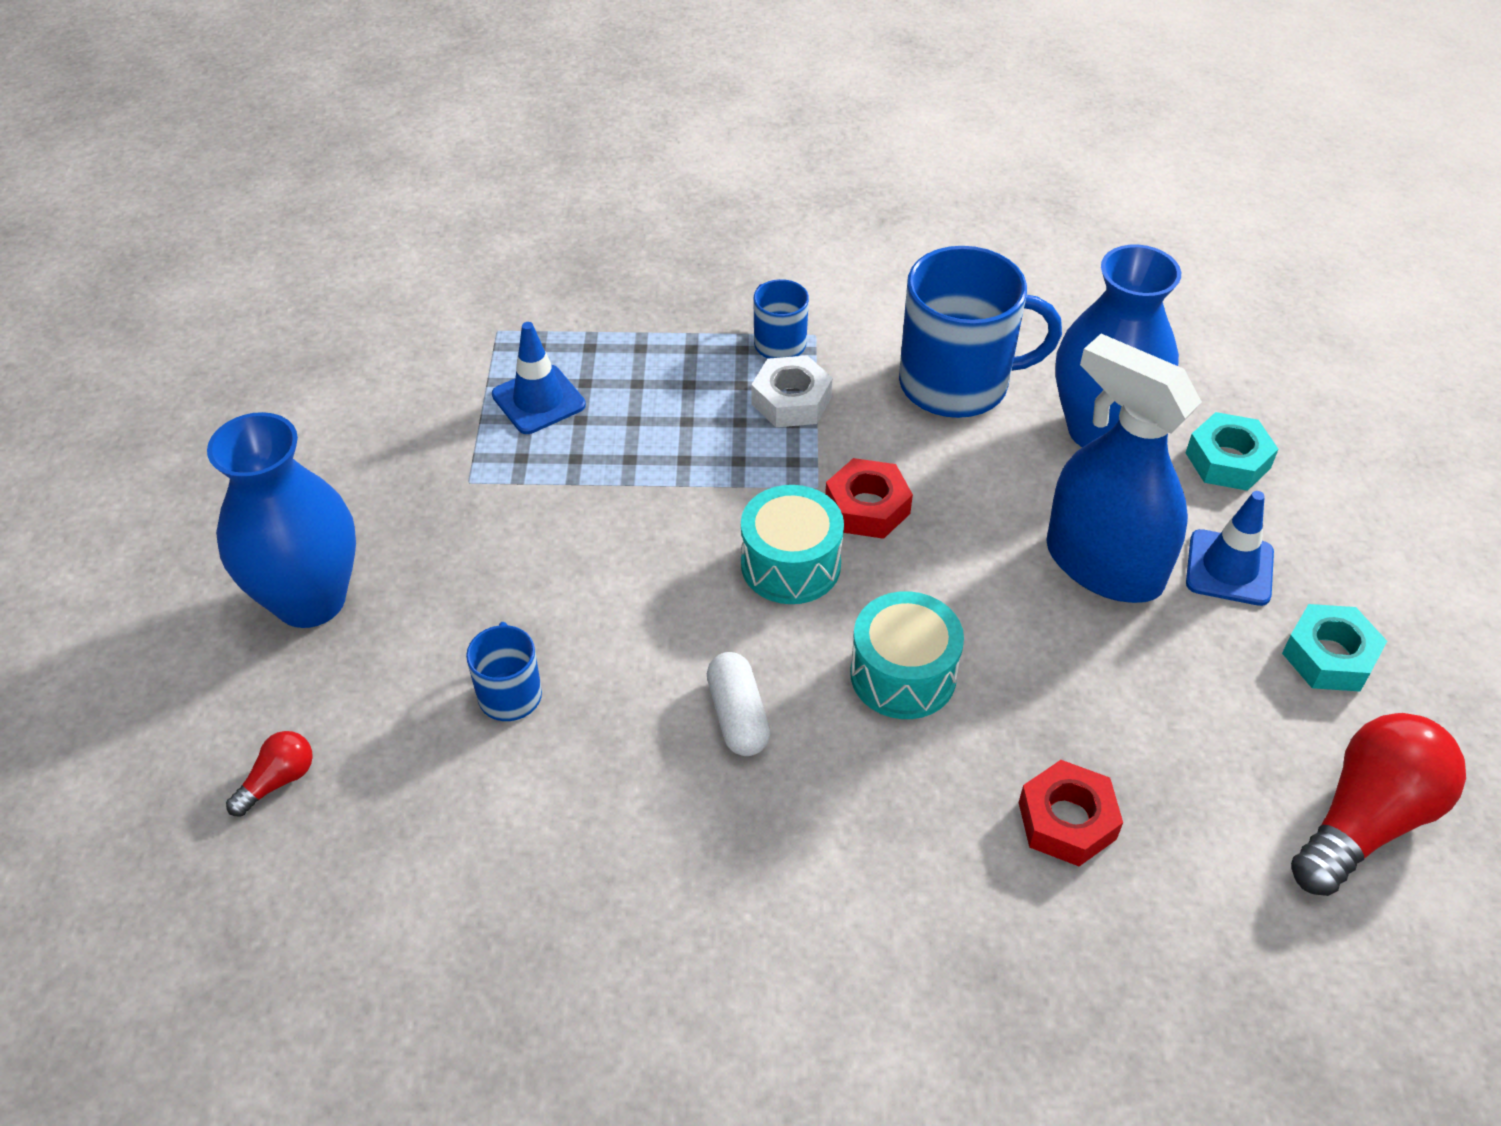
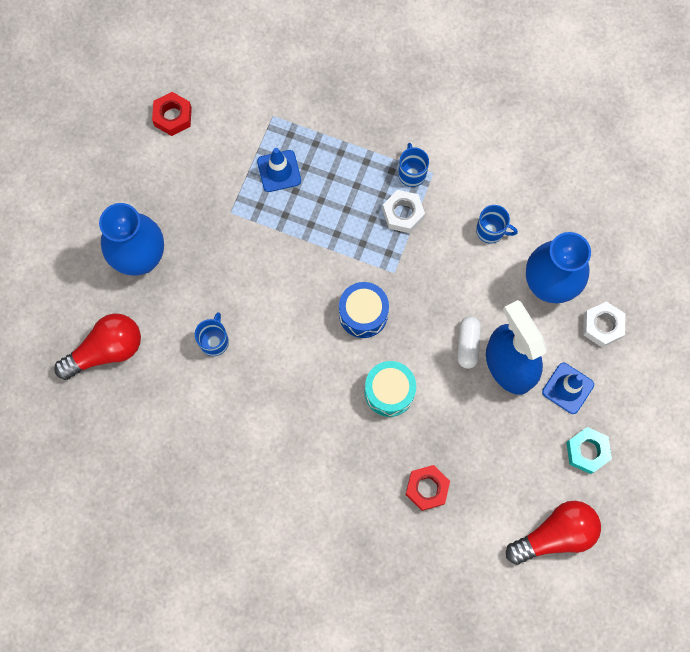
camera: 20 degrees right, 25 degrees up
(278, 781) = (106, 351): red light bulb -> red light bulb, size x2.13
(737, 716) = (308, 387): white capsule -> white capsule (467, 344)
(790, 564) = (363, 314): turquoise drum -> blue drum
(867, 507) = (412, 293): red nut -> red nut (173, 116)
(957, 383) = (491, 230): blue mug -> blue mug, size x0.49
(1227, 460) = (602, 326): turquoise nut -> white nut

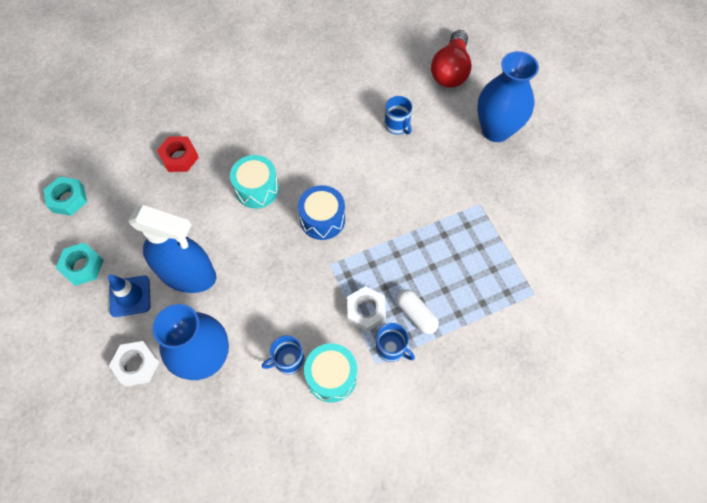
camera: 135 degrees right, 10 degrees down
(173, 116) = (593, 228): red nut -> none
(279, 171) = (482, 259): blue traffic cone -> none
(467, 344) = (230, 262): white capsule -> white capsule (416, 314)
(471, 192) = (331, 376): none -> turquoise drum
(555, 535) = (68, 199): red light bulb -> turquoise nut

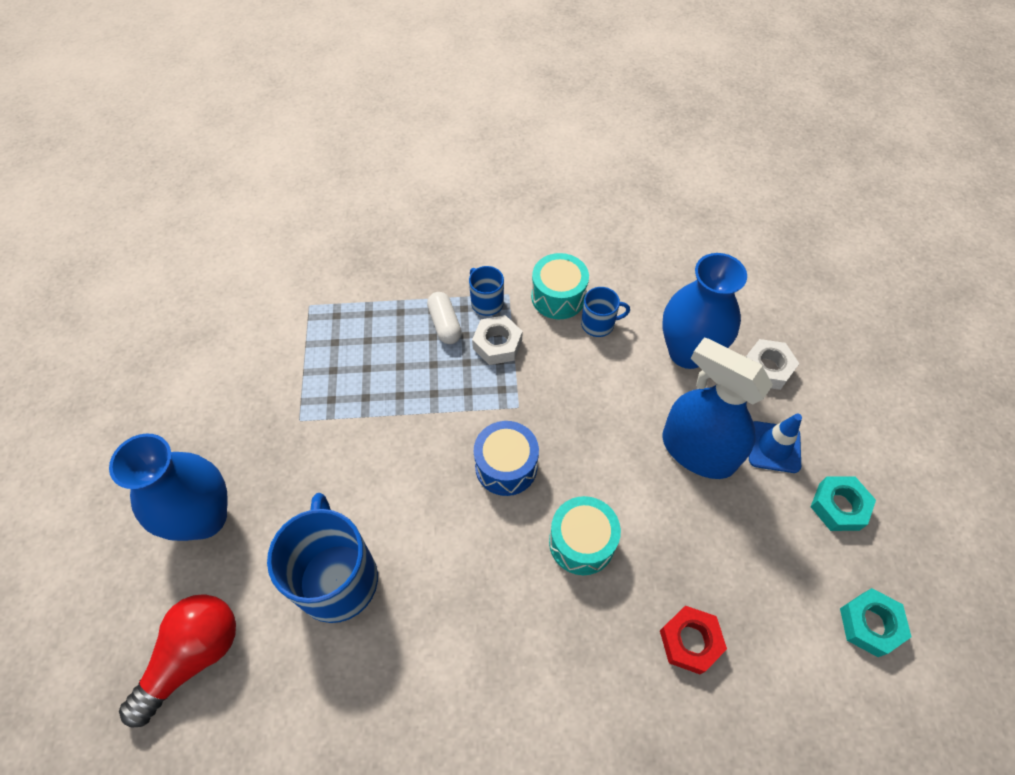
camera: 160 degrees left, 5 degrees down
(397, 125) = (337, 578): blue mug -> blue mug, size x2.03

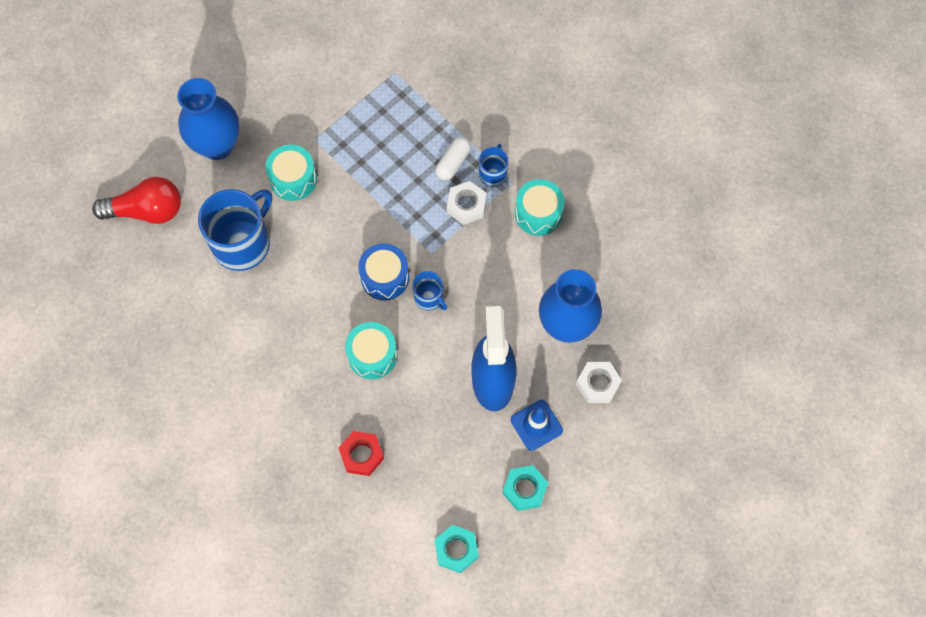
camera: 50 degrees right, 10 degrees up
(319, 471) = (293, 179): none -> turquoise drum
(598, 324) = (539, 254): blue mug -> blue mug (429, 298)

